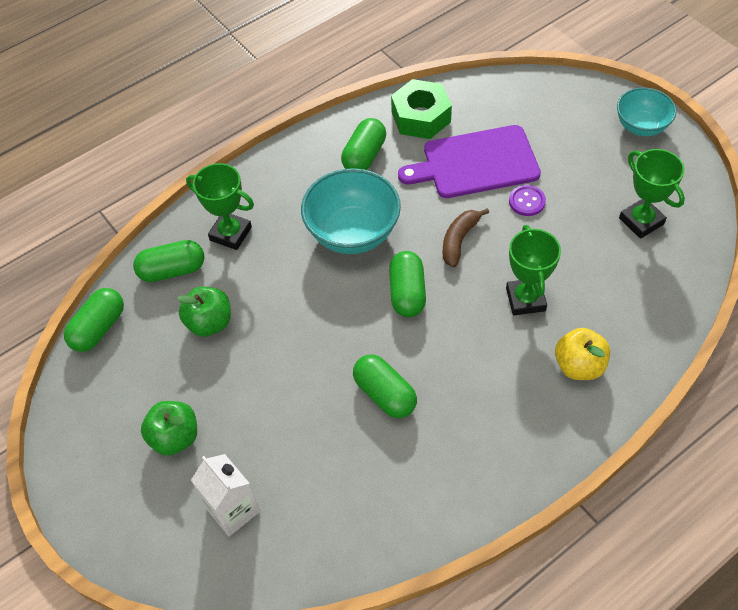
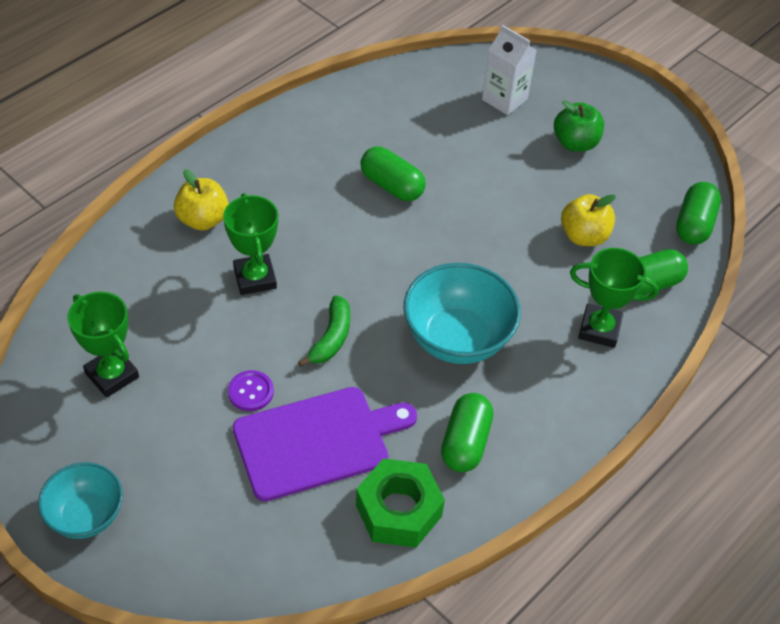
camera: 165 degrees right, 5 degrees down
(209, 323) = (584, 236): green apple -> yellow apple
(407, 293) = (383, 277): green capsule -> none
(459, 240) = (331, 338): brown banana -> green banana

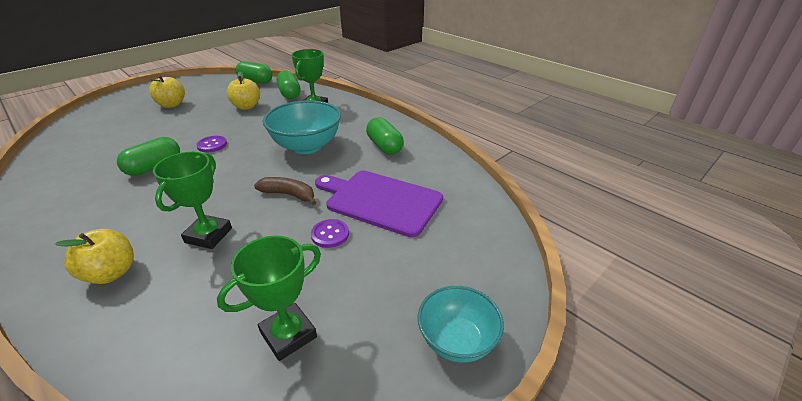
camera: 85 degrees left, 15 degrees down
(255, 278) = (208, 235): green trophy -> green trophy turned 60 degrees counterclockwise
(317, 442) = (380, 201): purple cutting board -> purple cutting board turned 45 degrees counterclockwise
(331, 338) = (289, 194): green banana -> brown banana
(398, 510) = (433, 169): green nut -> none
(452, 227) = (212, 145): none -> purple button
(465, 442) = (384, 146): green capsule -> green capsule turned 45 degrees clockwise
(504, 99) = (110, 123): white carton -> none
(575, 143) = (172, 105): green apple -> yellow apple

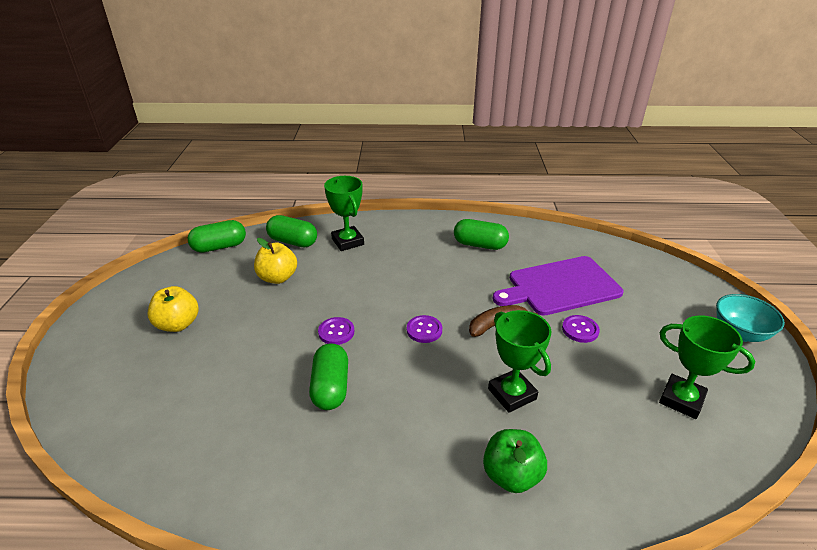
camera: 45 degrees left, 0 degrees up
(111, 273) = (511, 475): yellow apple -> green apple
(248, 171) = (424, 330): none -> purple button
(288, 335) = (681, 399): green trophy -> green trophy turned 60 degrees counterclockwise
(307, 146) = (423, 280): turquoise bowl -> none

